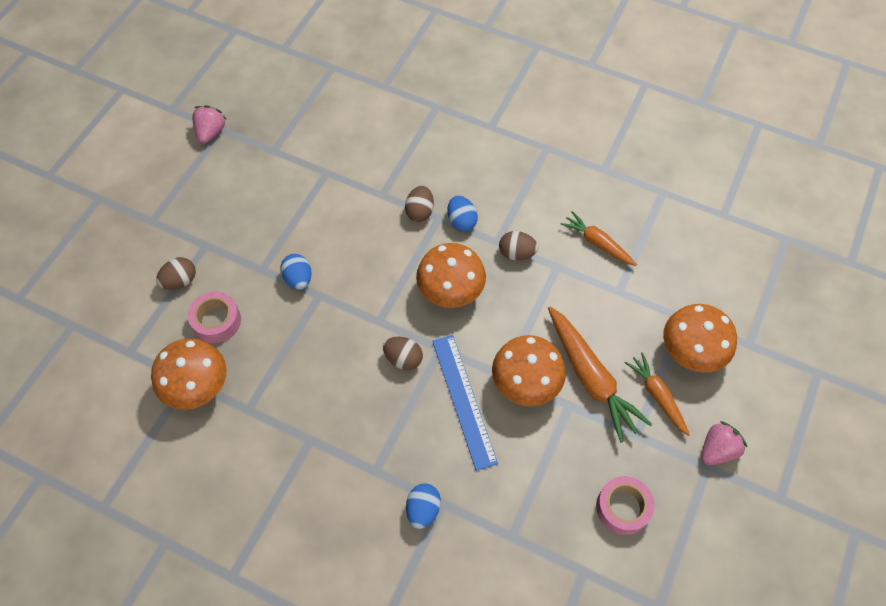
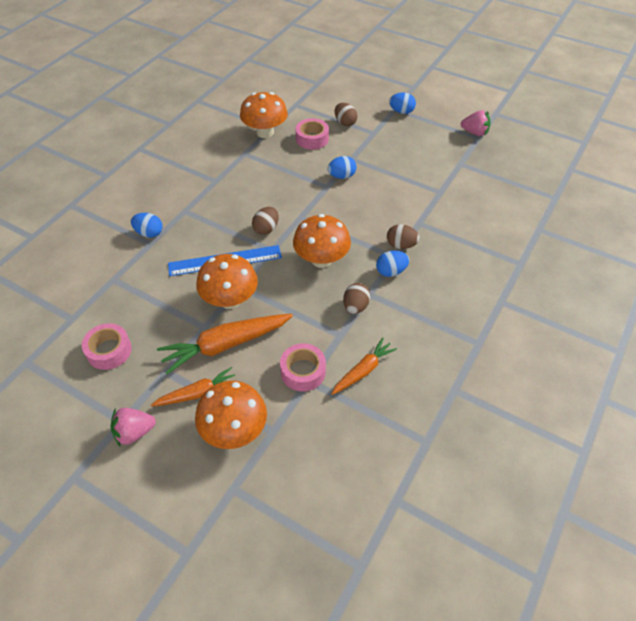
camera: 95 degrees right, 10 degrees down
(158, 212) = (401, 111): none -> blue egg
(609, 297) = (303, 371): none -> pink tape
(717, 450) = (134, 432): pink strawberry -> pink strawberry turned 105 degrees clockwise

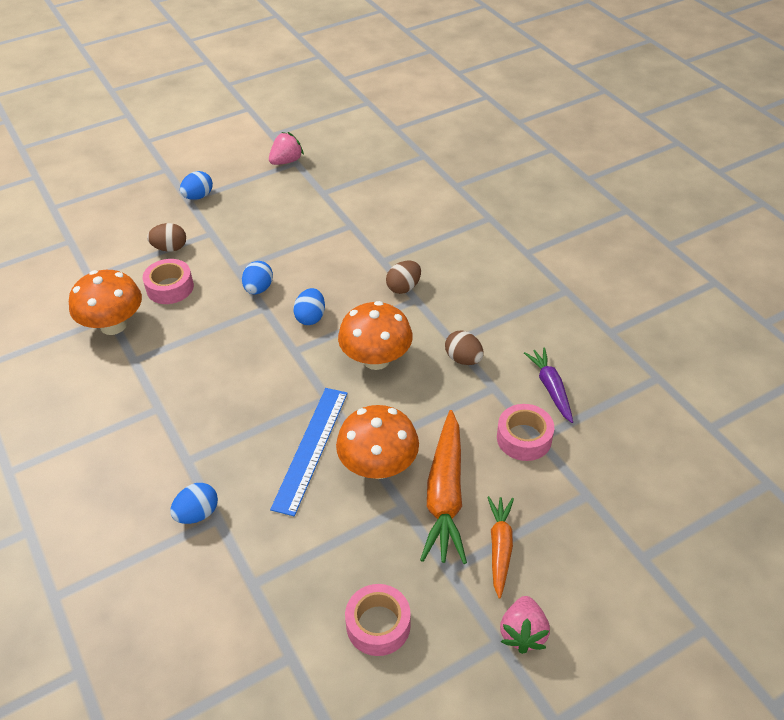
camera: 60 degrees left, 5 degrees down
(234, 430) = (569, 529): orange mushroom -> none
(266, 229) = (288, 389): brown egg -> none
(363, 370) = (550, 388): orange carrot -> purple carrot
(391, 271) = (434, 311): blue egg -> blue egg (311, 317)

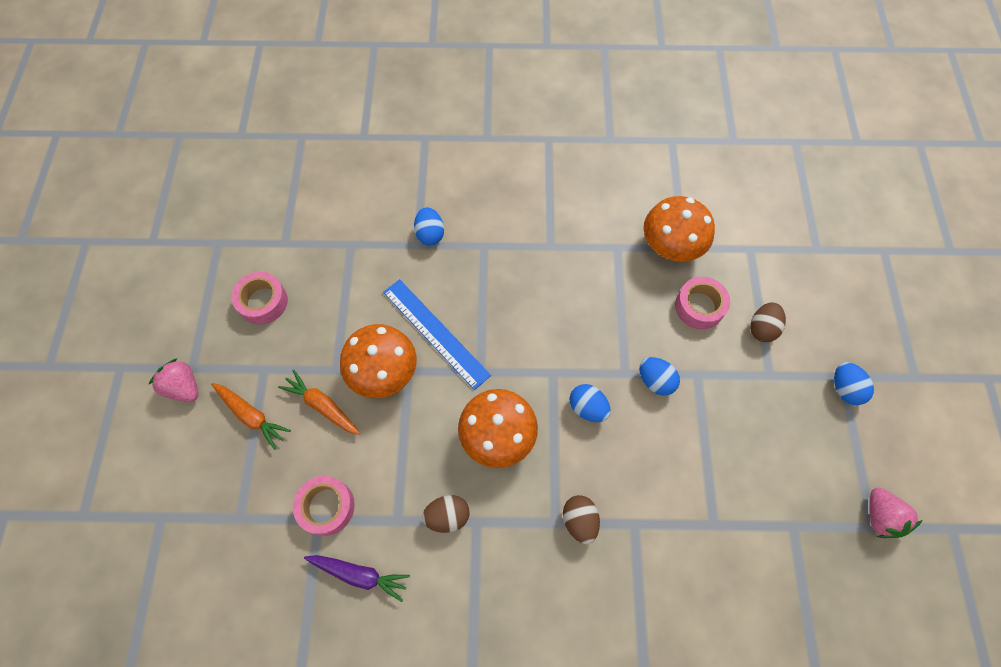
camera: 120 degrees right, 20 degrees up
(445, 495) = (322, 406): orange carrot -> orange carrot, size x0.60

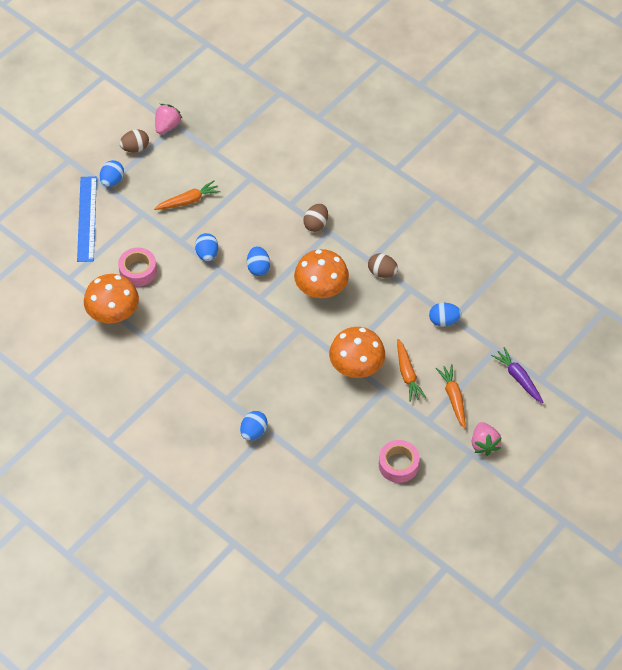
camera: 140 degrees left, 10 degrees down
(327, 507) = (444, 321): pink tape -> blue egg
(360, 574) = (449, 279): purple carrot -> purple carrot (518, 378)
(435, 333) = (306, 367): blue ruler -> blue ruler (87, 218)
(744, 431) = (188, 200): none -> orange carrot
(762, 328) = (117, 236): brown egg -> brown egg (135, 148)

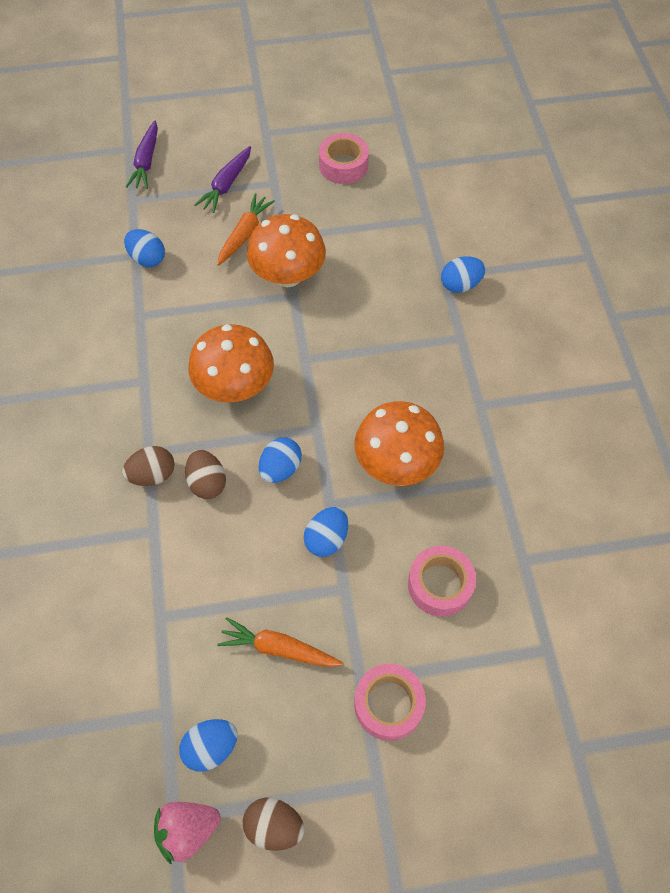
camera: 140 degrees left, 5 degrees up
(87, 218) = (451, 740): blue ruler -> none
(112, 180) = (360, 785): blue egg -> blue egg (211, 747)
(113, 314) = (520, 543): orange mushroom -> orange mushroom (396, 463)
(123, 213) = (388, 704): none -> pink tape
(382, 272) = (147, 355): brown egg -> brown egg (207, 482)
(453, 398) = (226, 185): orange carrot -> purple carrot
(484, 444) = (246, 132): pink strawberry -> none

